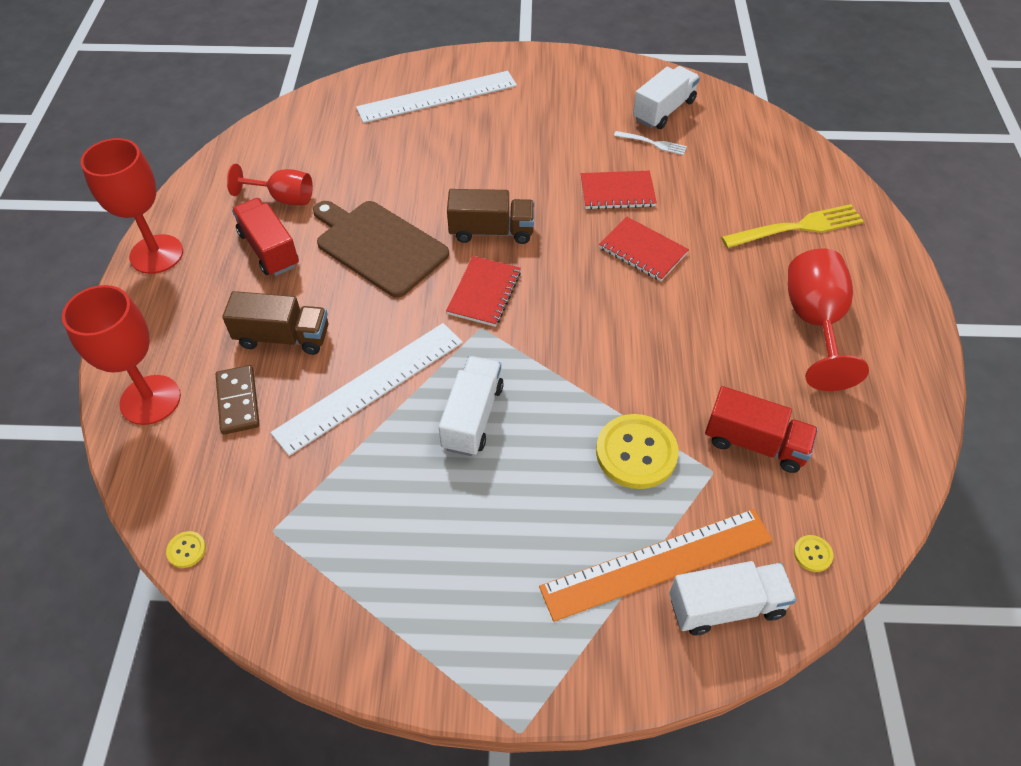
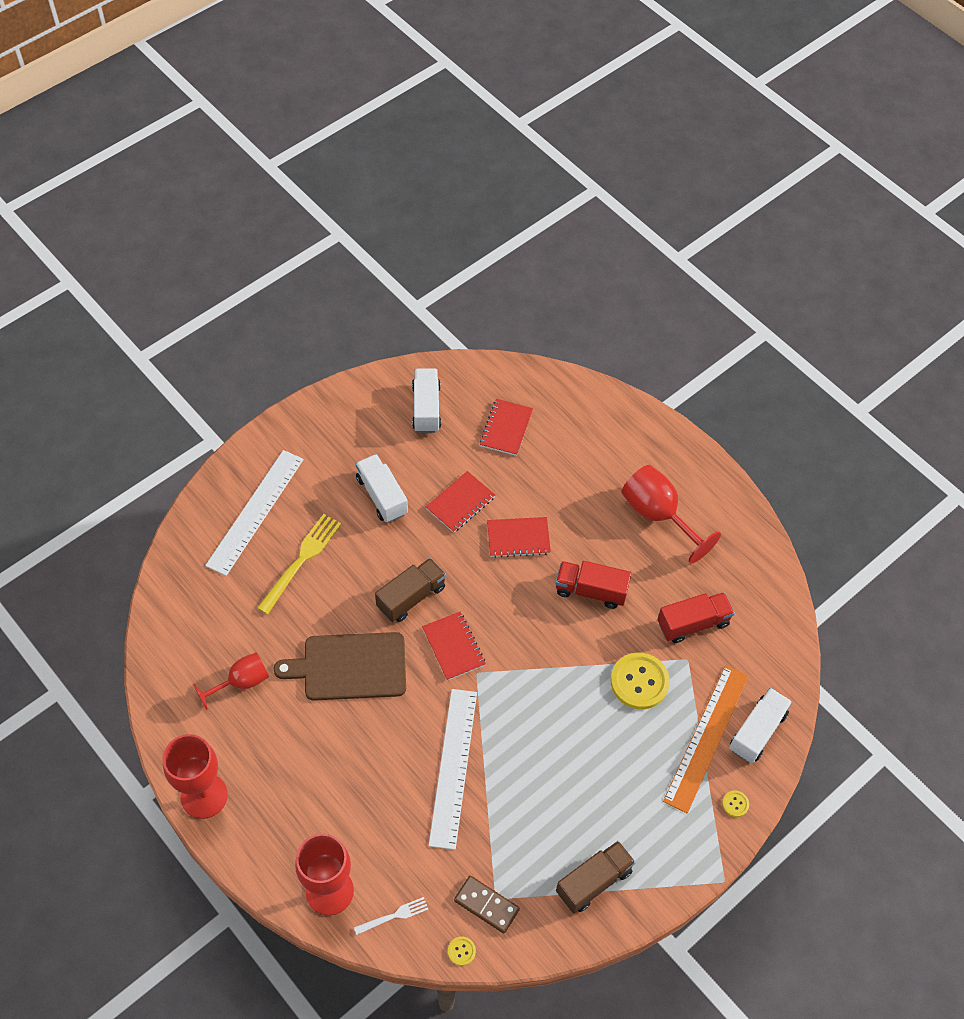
camera: 45 degrees left, 5 degrees up
(238, 401) = (385, 844): brown domino -> brown domino (486, 905)
(269, 249) = (279, 728): red truck -> red truck (591, 590)
(283, 337) = (363, 781): brown truck -> brown truck (594, 881)
(472, 417) = (532, 735): white truck -> white truck (382, 496)
(652, 143) = (445, 443): white fork -> white fork (394, 916)
(724, 164) = (506, 428): none -> red notebook
(797, 227) = (592, 449): yellow fork -> yellow fork (301, 560)
(812, 554) = (772, 667): yellow button -> yellow button (735, 804)

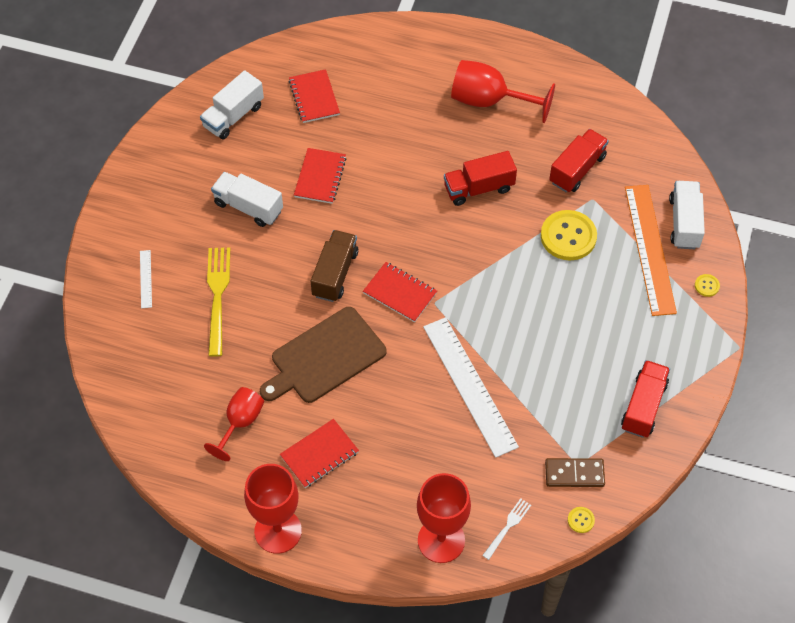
camera: 30 degrees left, 0 degrees up
(255, 511) = (145, 279): white ruler -> white ruler, size x0.43
(426, 408) = (233, 116): white truck -> white truck turned 105 degrees counterclockwise
(518, 538) = (389, 179): red notebook -> red notebook (319, 454)
(594, 881) = (643, 406): brown truck -> red truck

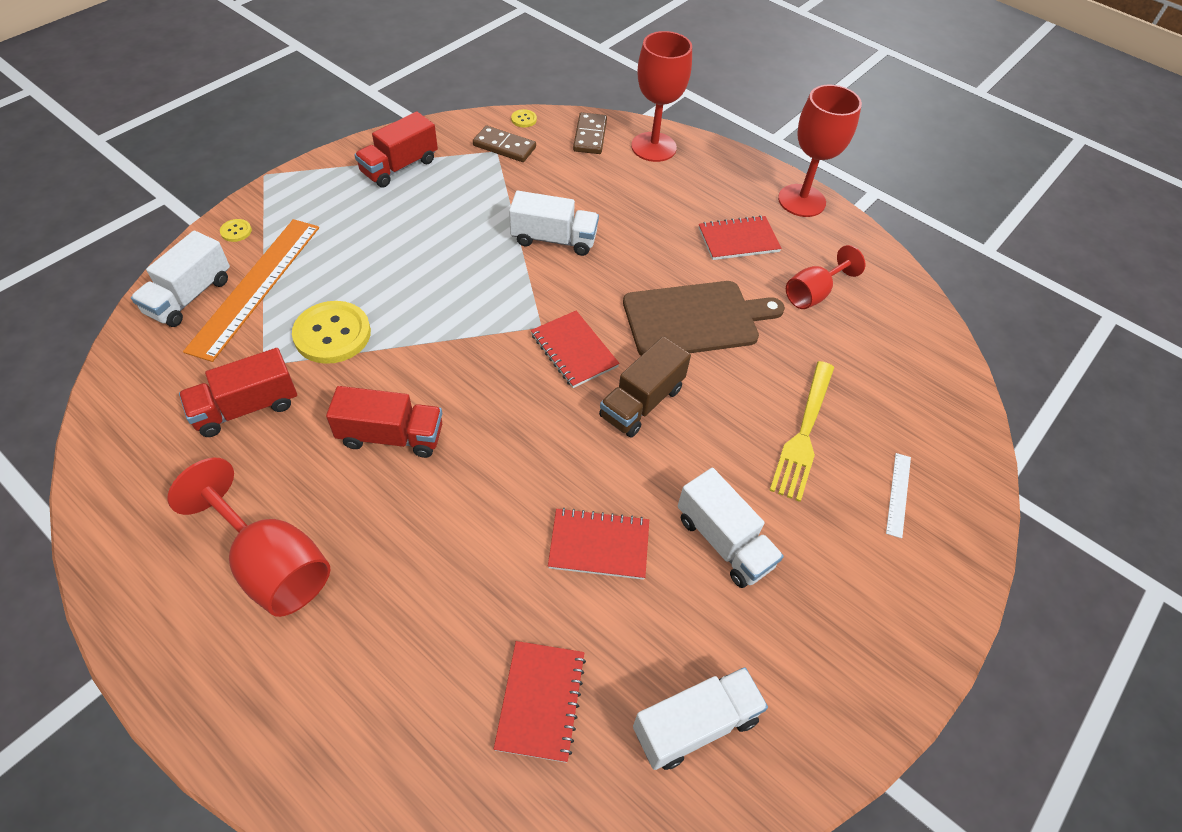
camera: 160 degrees left, 5 degrees down
(320, 177) = (599, 545): red notebook -> red notebook turned 60 degrees clockwise
(469, 386) = (554, 239): white ruler -> white truck
(507, 527) = (590, 136): white fork -> brown domino

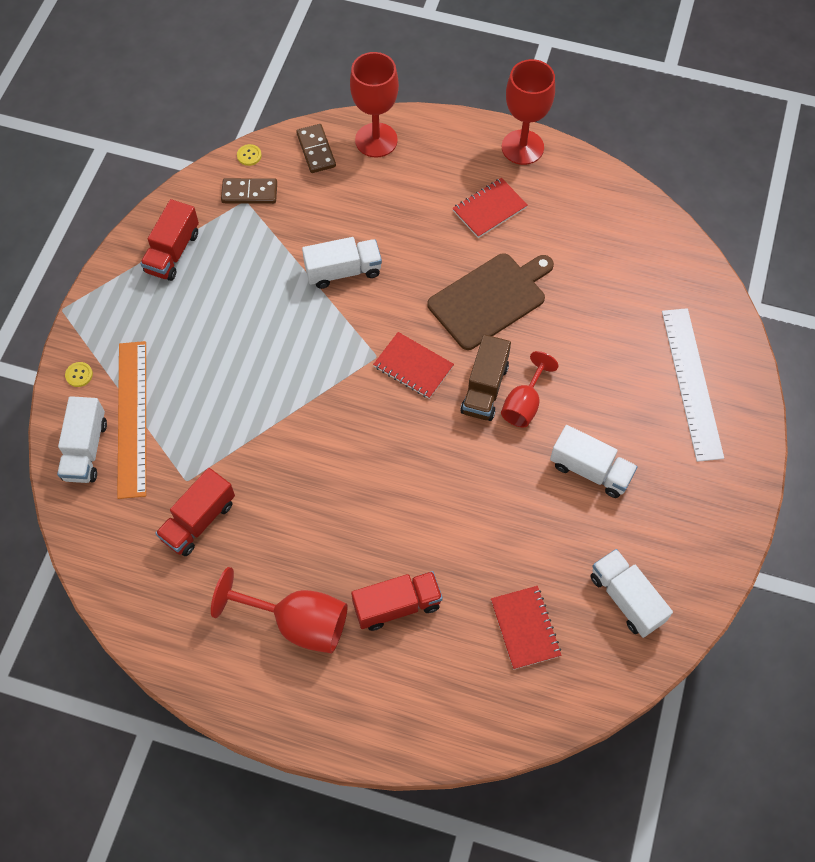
camera: 20 degrees left, 10 degrees up
(332, 334) = (222, 433): yellow button -> none
(391, 436) = (319, 495): red truck -> red truck (397, 605)
(599, 545) = (509, 510): red notebook -> none
(695, 725) = (626, 598): white truck -> white truck turned 75 degrees counterclockwise
(804, 433) = (610, 363): yellow fork -> none
(813, 293) = (568, 237): red goblet -> red goblet (524, 404)
(898, 494) = (692, 383): white ruler -> white ruler, size x2.30

